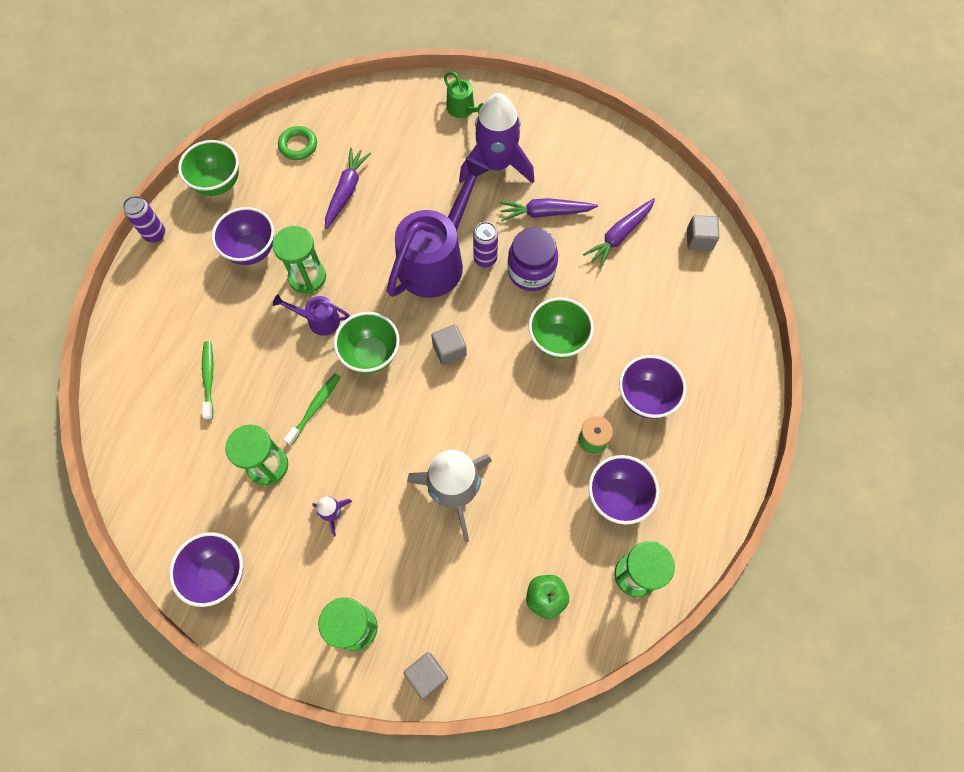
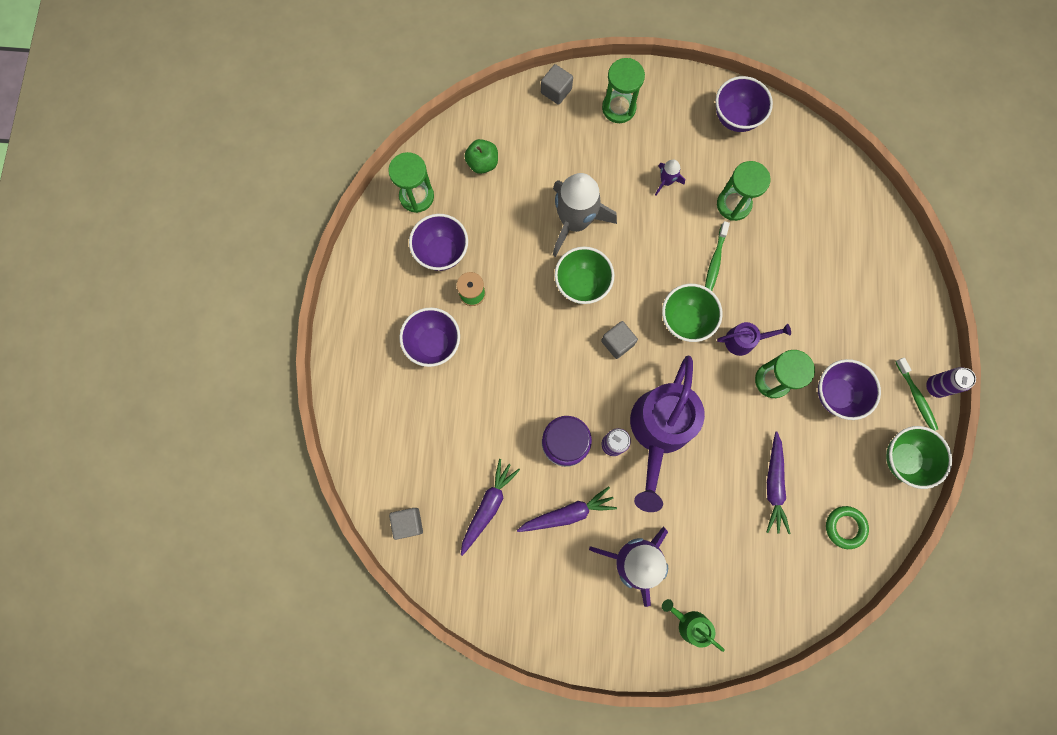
camera: 165 degrees right, 10 degrees up
(209, 378) = (816, 262): green toothbrush -> green toothbrush (916, 397)
(557, 340) = (523, 378): green bowl -> green bowl (582, 284)

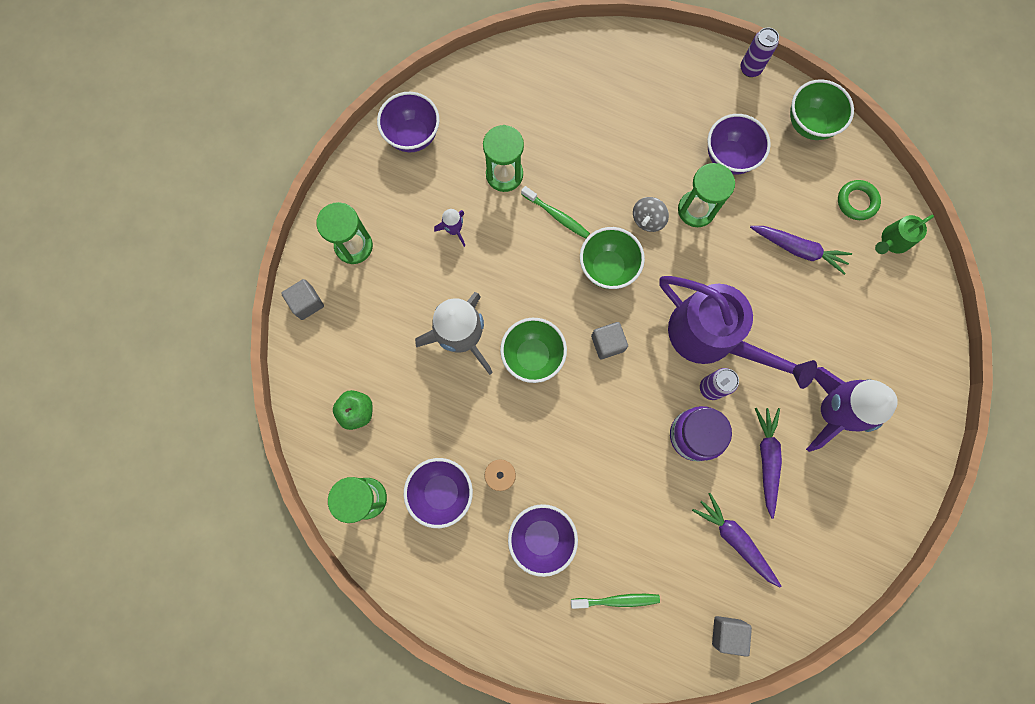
camera: 70 degrees left, 0 degrees up
(689, 623) = (907, 380): green watering can -> green watering can (892, 241)
(744, 340) = (648, 220): purple watering can -> grey spinning top
(916, 397) = (754, 89): green toothbrush -> green toothbrush (617, 600)

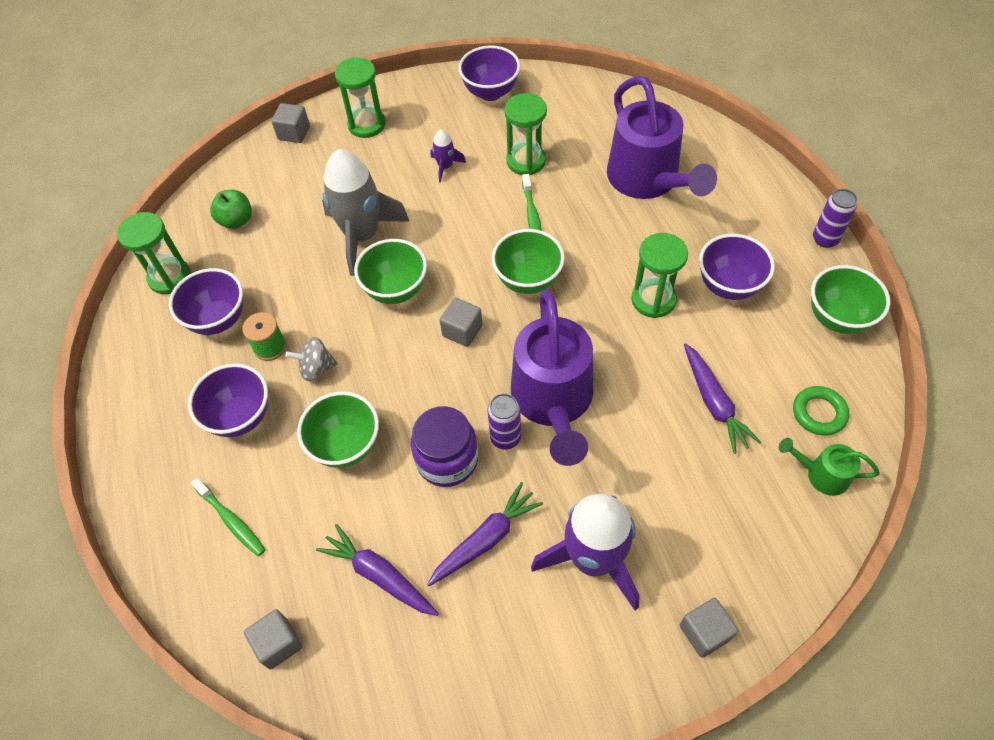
camera: 50 degrees right, 20 degrees down
(602, 118) = (648, 181): none -> purple watering can
(627, 487) = (346, 446): none -> green bowl
(648, 220) = (602, 274): grey spinning top -> grey spinning top (316, 368)
(735, 539) = (379, 575): purple carrot -> purple carrot turned 60 degrees counterclockwise
(922, 393) = (704, 632): none -> grey cube

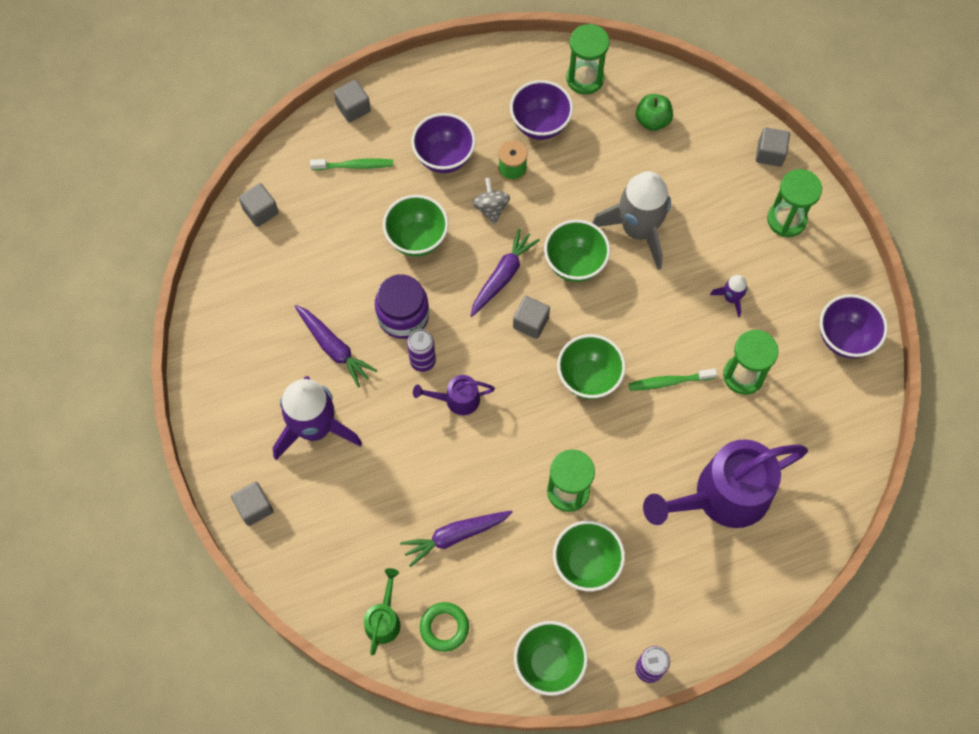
camera: 85 degrees right, 10 degrees up
(145, 524) = (353, 108): none -> grey cube
(231, 521) = (354, 166): green toothbrush -> green toothbrush turned 135 degrees counterclockwise
(379, 575) = (308, 273): purple carrot -> purple carrot (502, 276)
(553, 402) = (456, 400): purple watering can -> purple watering can, size x0.46
(728, 286) = (586, 563): purple bowl -> green bowl

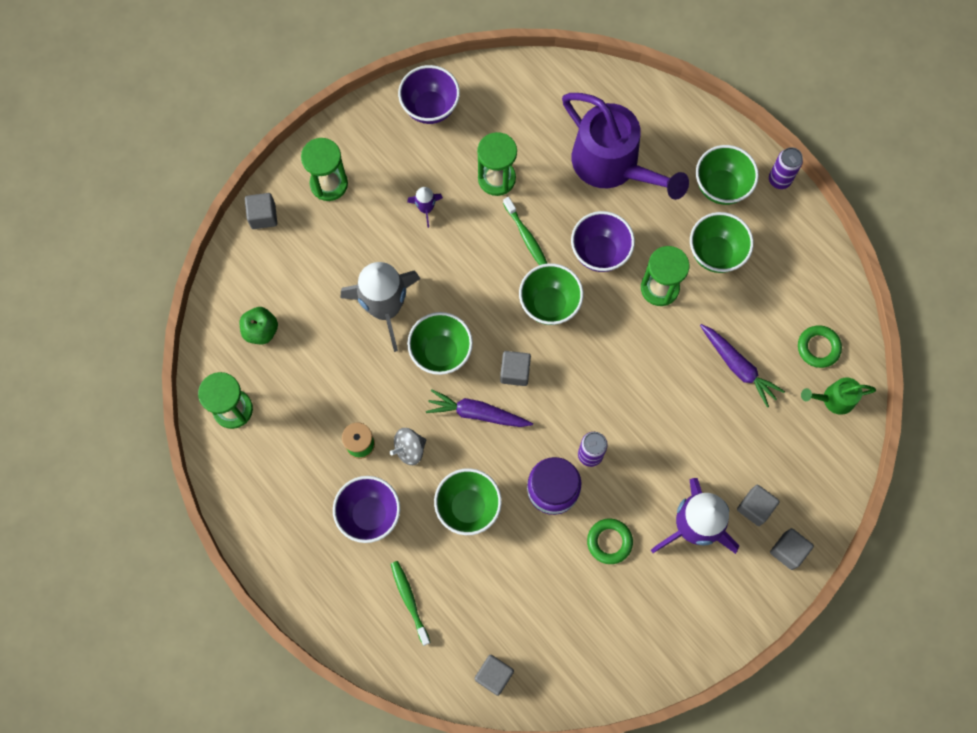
camera: 110 degrees left, 5 degrees up
(334, 348) = (609, 542): purple carrot -> green ring
(353, 108) = (343, 629): grey cube -> grey cube (755, 507)
(456, 400) = (615, 411): purple watering can -> none
(540, 125) = (301, 434): purple bowl -> purple bowl (600, 253)
(549, 663) = (809, 256): green bowl -> green bowl (721, 187)

